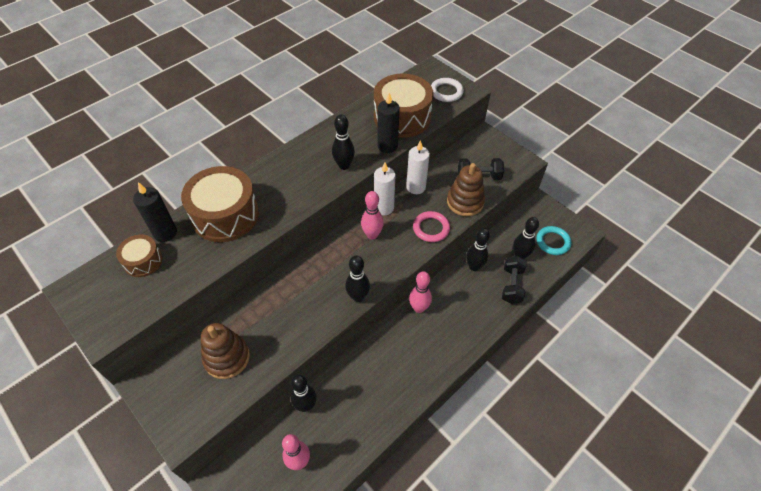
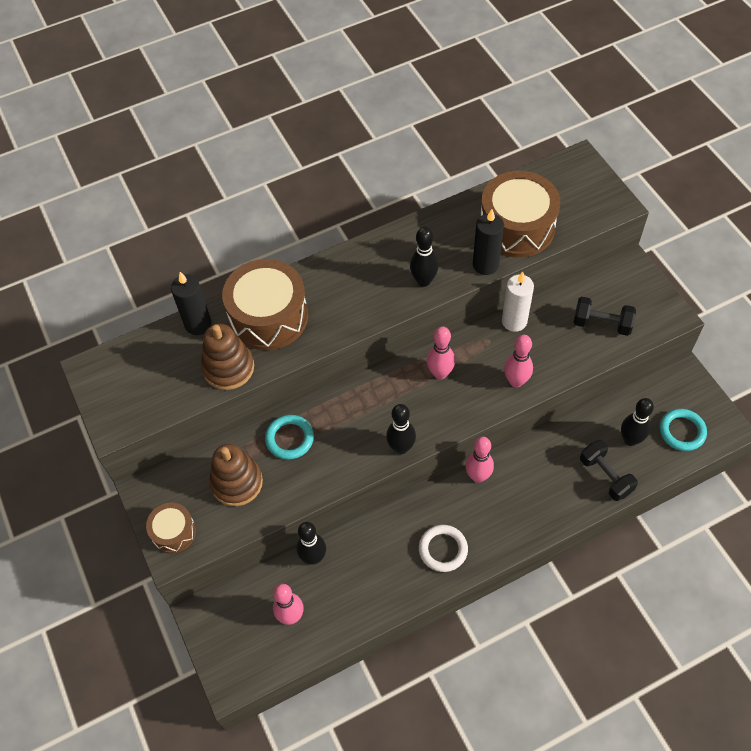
camera: 20 degrees right, 5 degrees up
(143, 261) = (168, 353): brown drum -> brown drum (173, 532)
(264, 311) = (290, 438): none -> turquoise ring
(384, 208) = (465, 341): white candle -> none
(431, 228) = (516, 381): pink ring -> pink bowling pin
(446, 92) = (587, 200): white ring -> white ring (443, 549)
(465, 202) = (571, 355): brown stacking toy -> brown stacking toy (228, 368)
(474, 267) = (565, 440): black bowling pin -> none
(511, 285) = (605, 476): black dumbbell -> black dumbbell turned 60 degrees counterclockwise

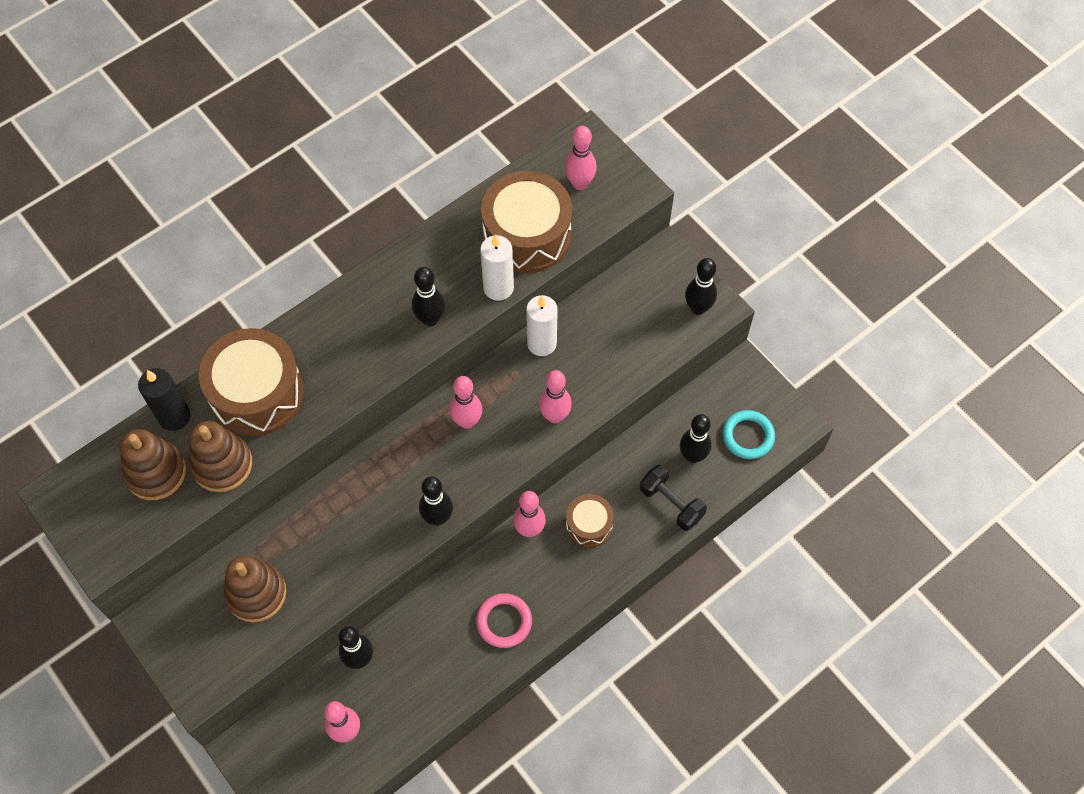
camera: 15 degrees left, 5 degrees up
(173, 365) = (156, 472): none -> brown stacking toy
(173, 532) = (194, 665): brown drum -> brown drum (589, 525)
(290, 438) = (307, 530): turquoise ring -> none
(443, 549) = (504, 621): white ring -> pink ring
(485, 265) = (498, 288): black candle -> white candle
(568, 194) = (580, 183): none -> pink bowling pin
(602, 324) = (641, 330): black dumbbell -> none
(654, 313) = (698, 308): none -> black bowling pin

